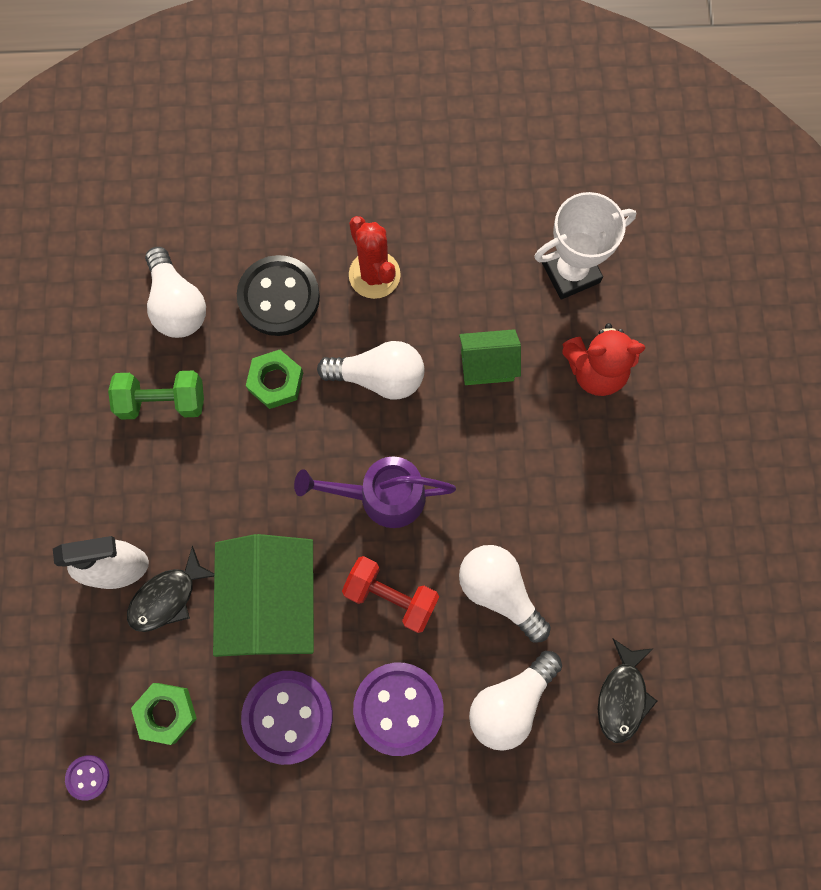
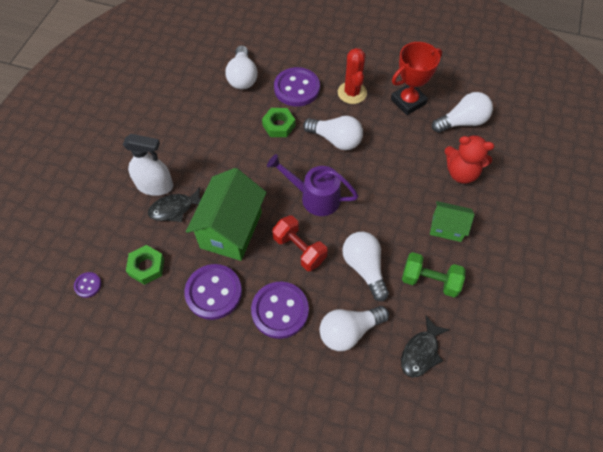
camera: 20 degrees right, 15 degrees down
(163, 401) = (215, 117): green dumbbell -> green dumbbell (430, 280)
(279, 297) = (297, 88): black button -> purple button
(472, 261) = (408, 101): none -> red trophy
(487, 365) = (399, 152): green house -> green house (447, 228)
(570, 272) = (462, 122): white trophy -> white light bulb

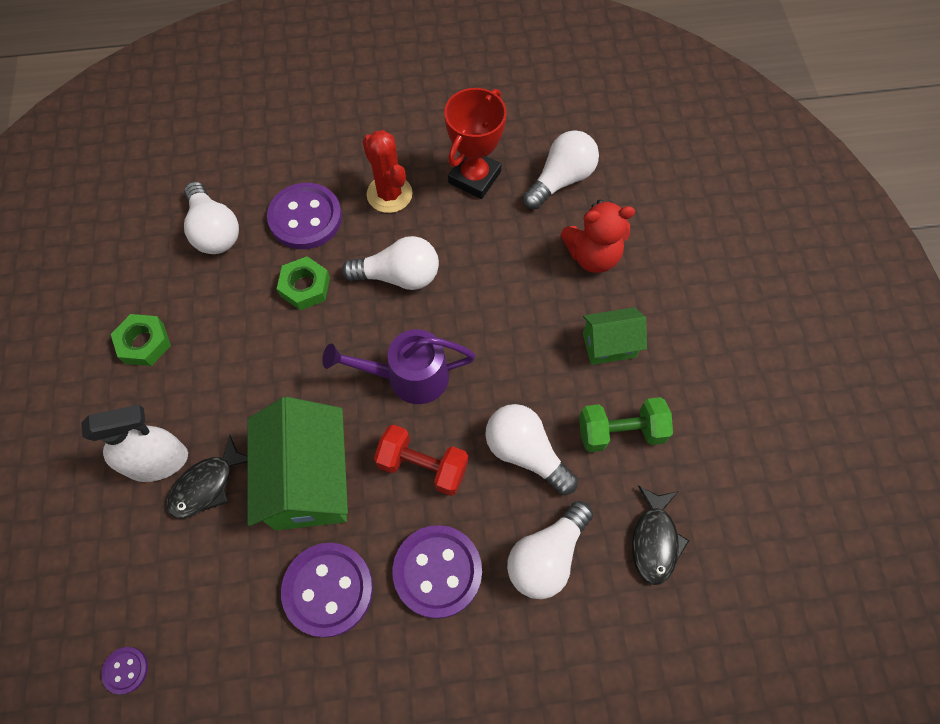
camera: 25 degrees left, 5 degrees up
(146, 267) = (206, 597): green nut -> green nut (144, 343)

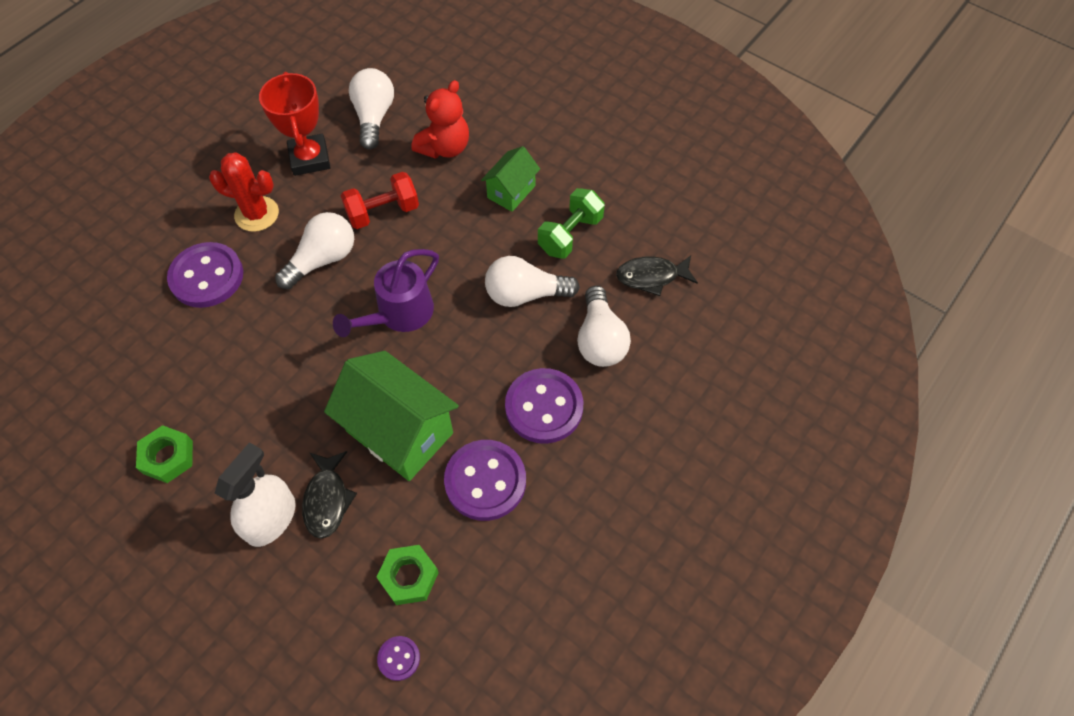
camera: 45 degrees left, 5 degrees down
(214, 231) = (139, 340): white light bulb -> none
(305, 287) = (258, 320): green nut -> green nut (409, 577)
(423, 466) = (468, 357): red dumbbell -> red dumbbell (383, 212)
(654, 540) = (651, 276): black fish -> black fish turned 120 degrees clockwise

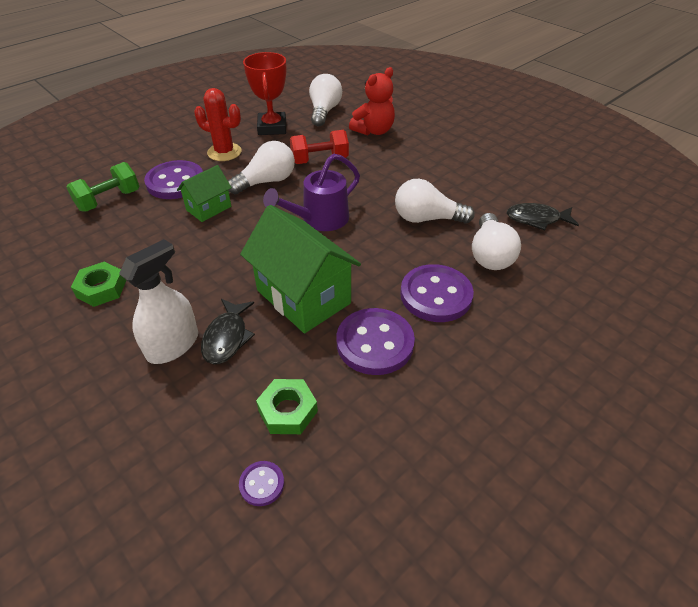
camera: 10 degrees right, 15 degrees down
(511, 192) = (422, 158): green house -> green house (209, 208)
(570, 234) = (467, 187): green dumbbell -> green dumbbell (109, 200)

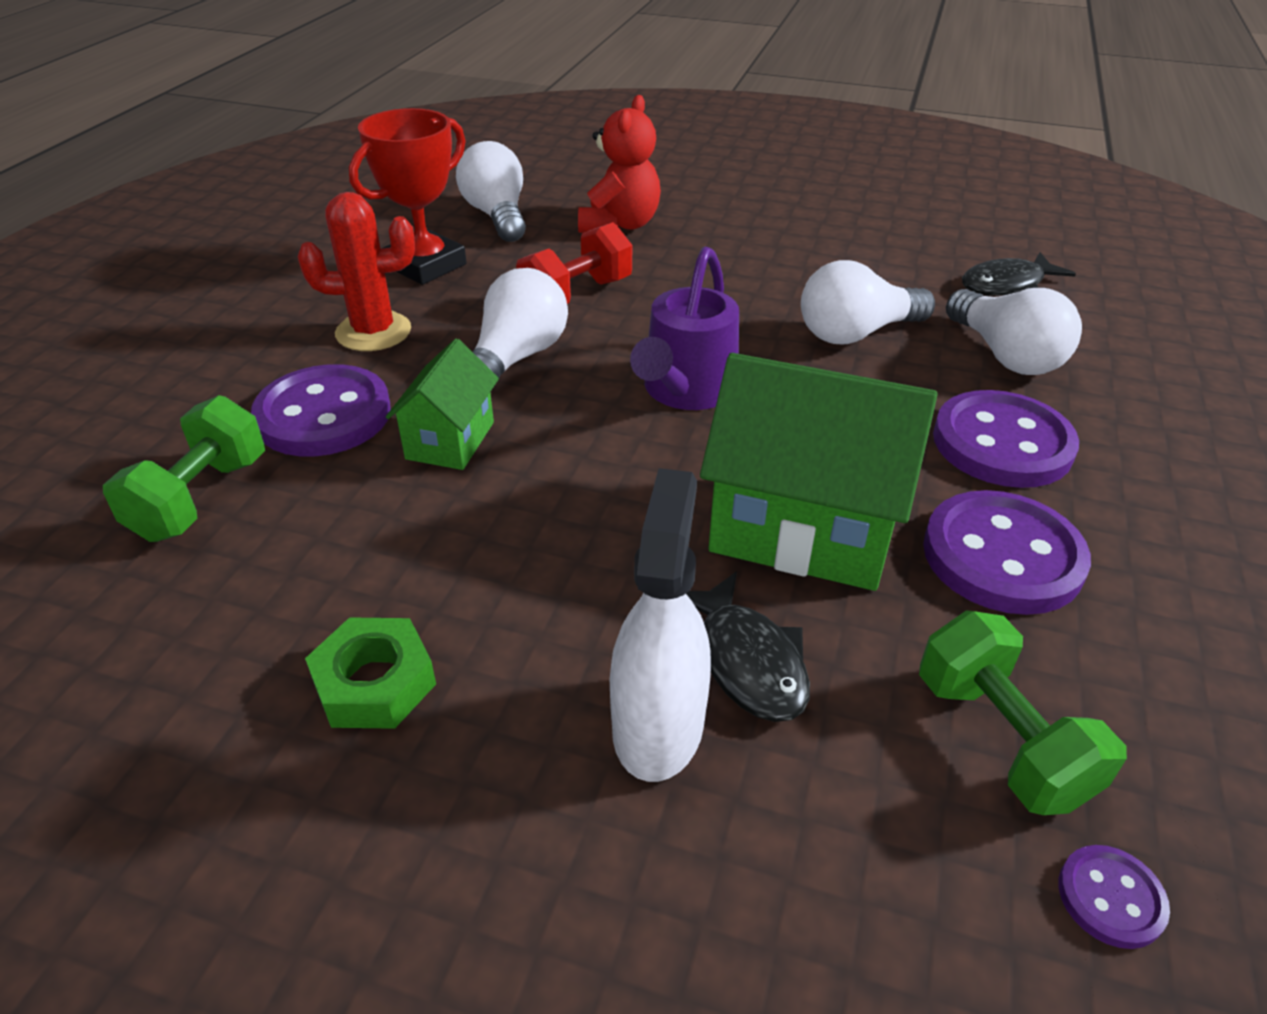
camera: 30 degrees left, 5 degrees down
(272, 127) = (426, 265): red trophy -> red trophy turned 75 degrees clockwise
(288, 411) = (1001, 739): green nut -> green dumbbell

